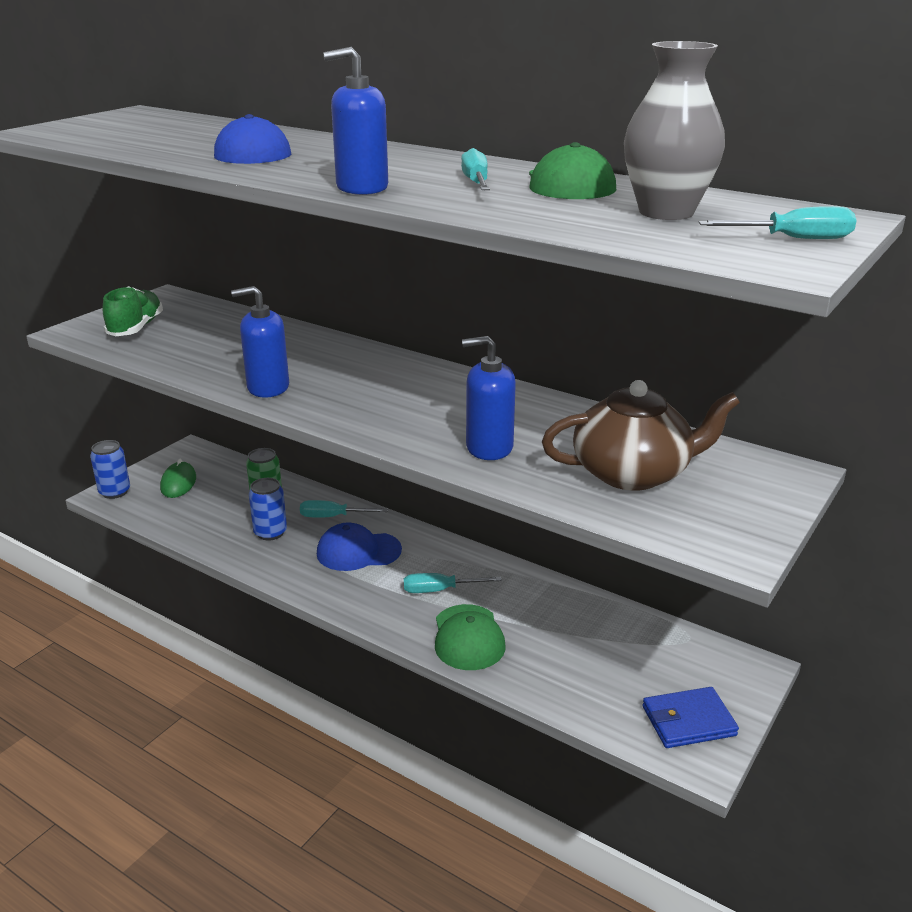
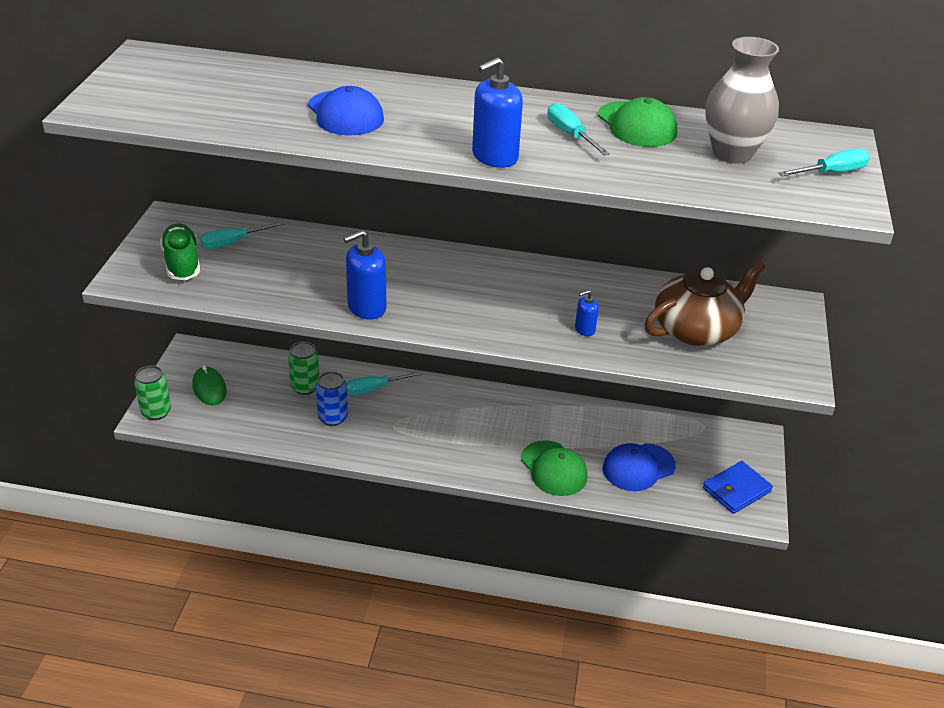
camera: 25 degrees left, 10 degrees up
(115, 492) = (156, 412): blue can -> green can
(358, 551) = (419, 416): blue cap -> blue cap (638, 467)
(439, 590) = (506, 434): turquoise screwdriver -> turquoise screwdriver (233, 242)
(489, 447) = (584, 329): blue soap dispenser -> blue soap dispenser, size x0.53

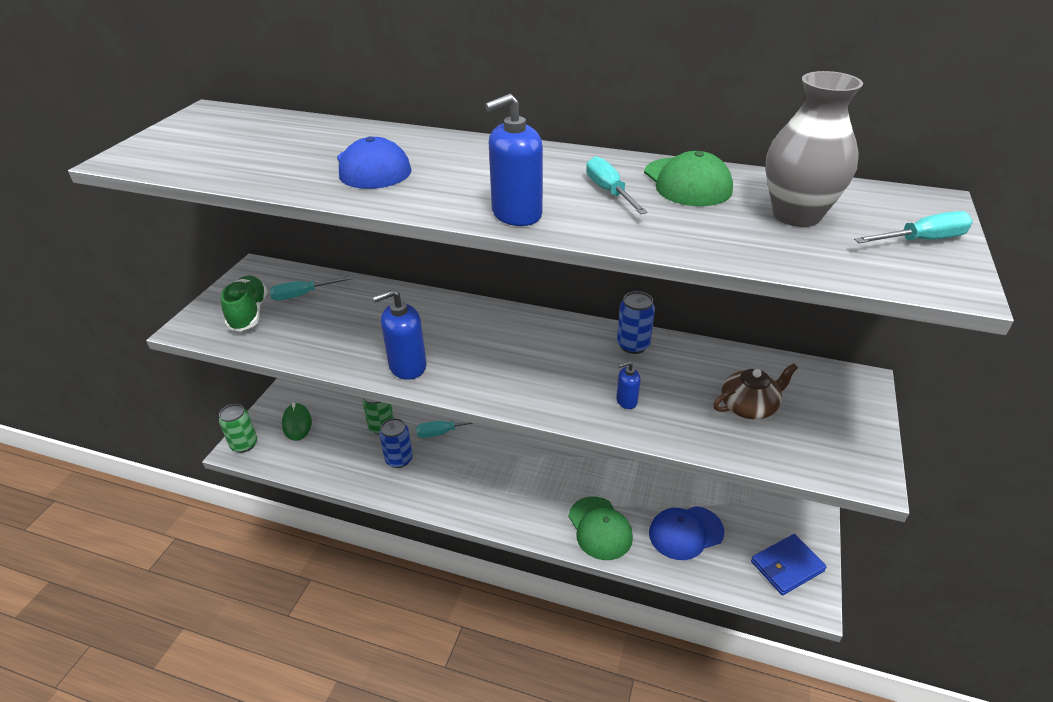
camera: 10 degrees right, 0 degrees up
(583, 280) = (633, 345): none -> blue can
(697, 329) = (749, 407): brown teapot -> brown teapot, size x0.61

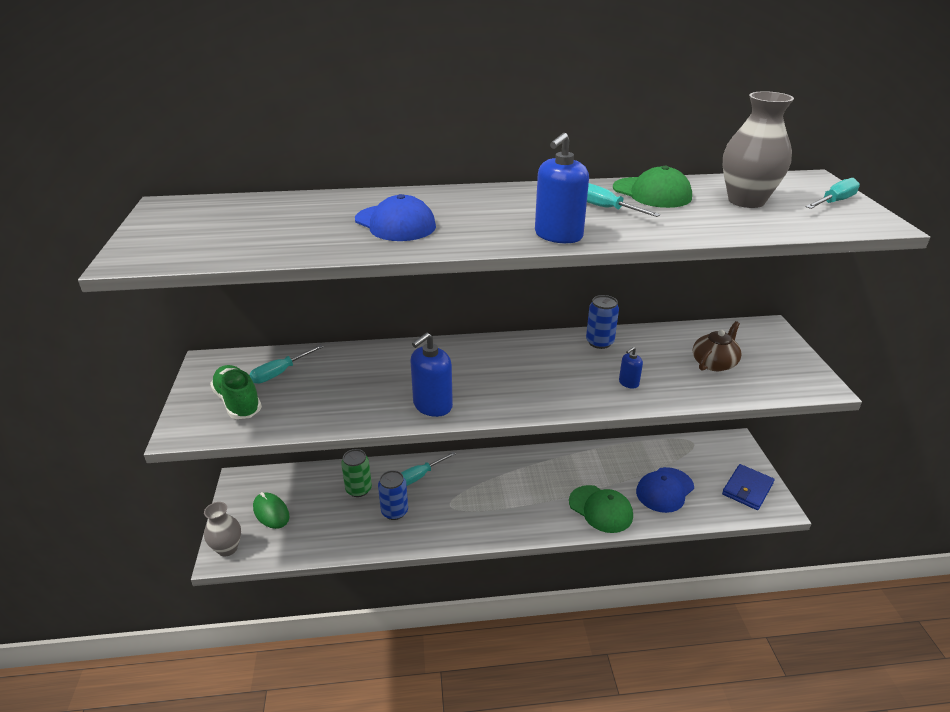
camera: 25 degrees left, 5 degrees down
(244, 444) = (227, 548): green can -> grey vase

